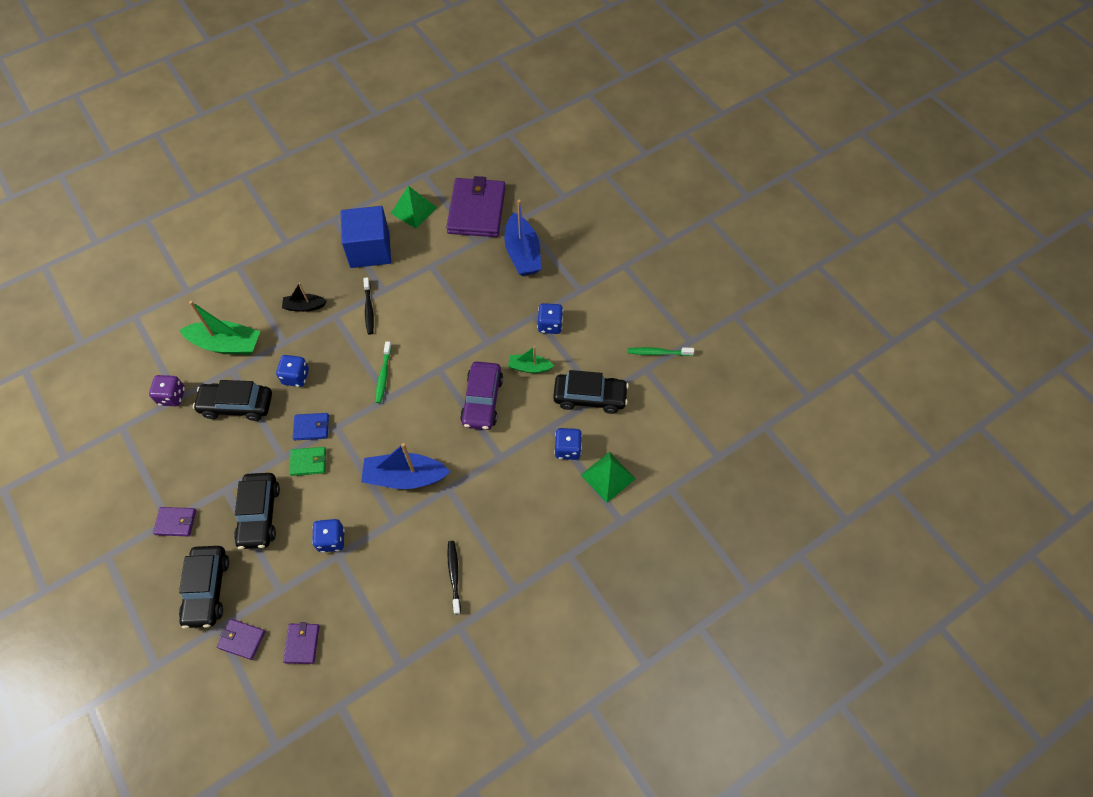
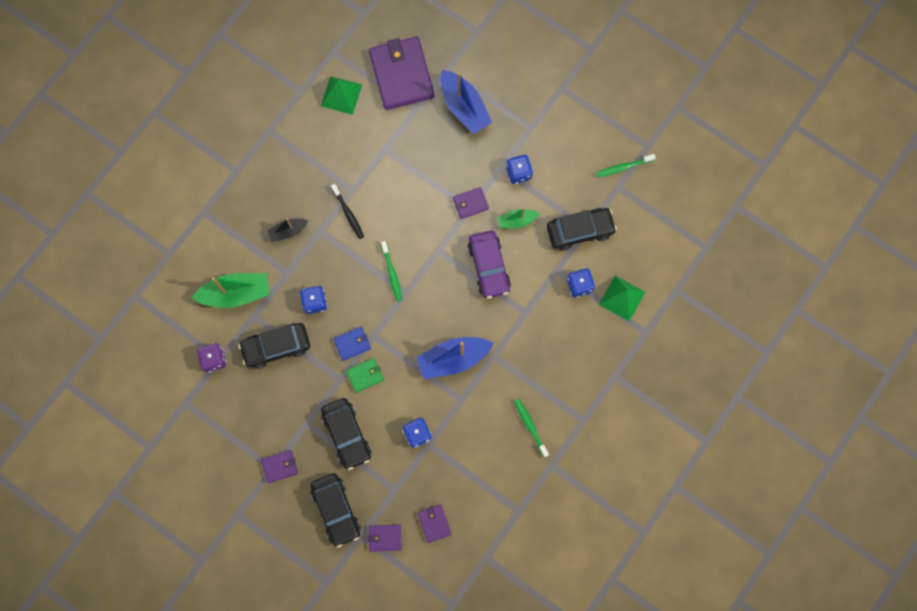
camera: 20 degrees left, 15 degrees up
(370, 250) = (320, 152): blue cube -> none
(454, 575) = (530, 426): black toothbrush -> green toothbrush
(490, 337) = (470, 203): none -> purple wallet

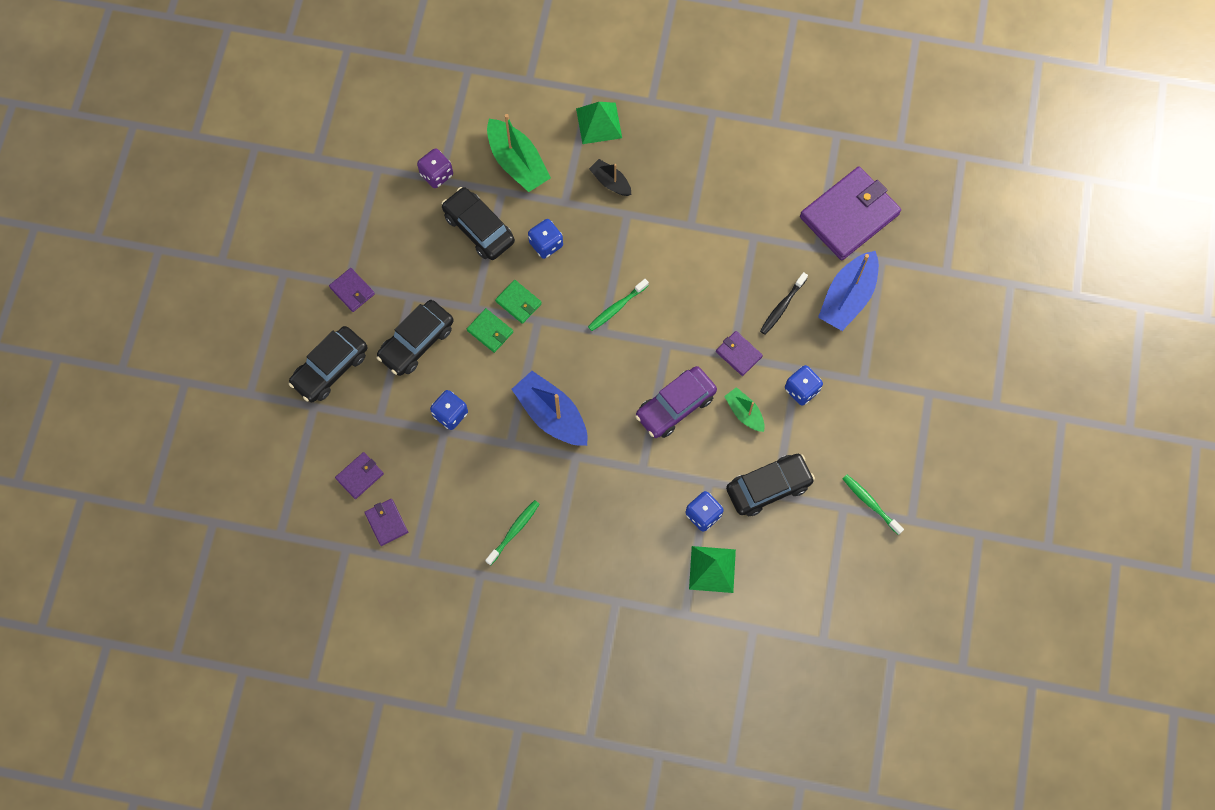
camera: 65 degrees right, 5 degrees down
(341, 95) = (792, 165): green pyramid -> green pyramid (599, 123)
(348, 214) = (661, 233): black toothbrush -> black toothbrush (782, 306)
(352, 344) = (518, 302): blue wallet -> green wallet
(385, 538) = (322, 431): purple wallet -> purple wallet (386, 522)
(580, 231) = (768, 487): black car -> black car turned 75 degrees counterclockwise

